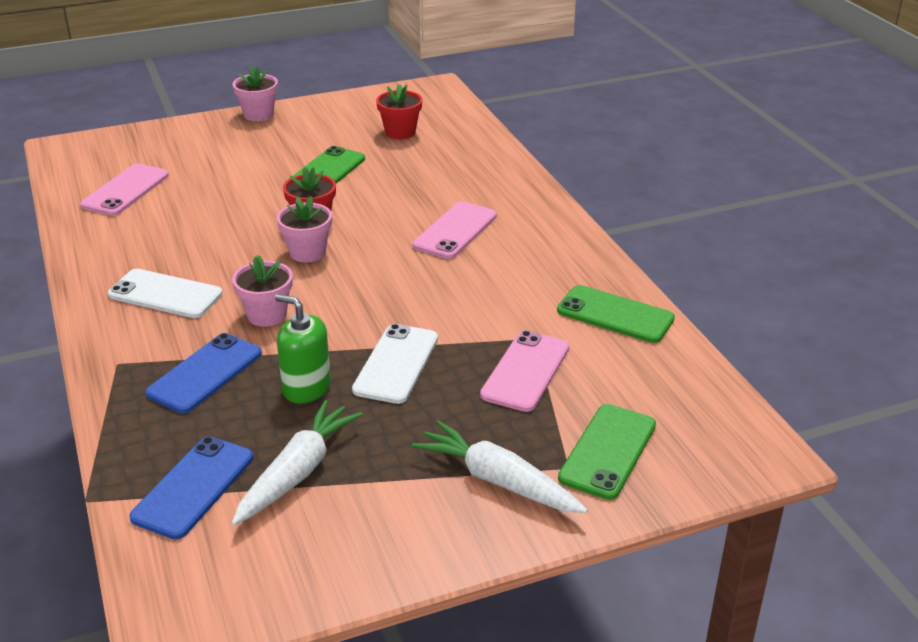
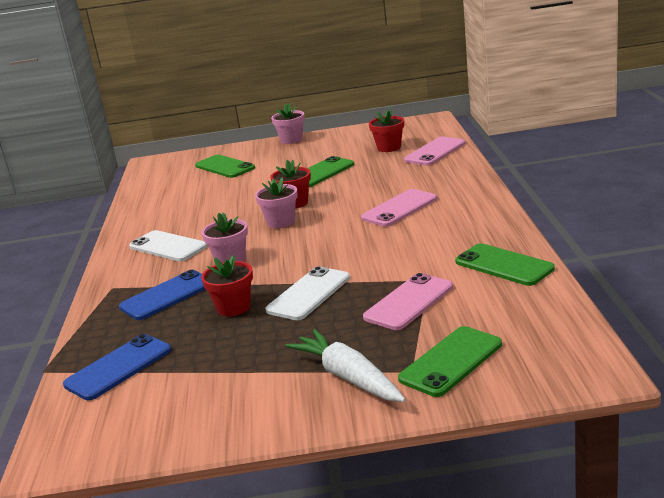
camera: 20 degrees right, 10 degrees down
(126, 190) = (177, 185): pink phone -> pink phone (435, 152)
(182, 159) = (225, 167): none -> green phone
(298, 472) = (197, 362): white carrot -> none
(306, 388) = (233, 307): green soap dispenser -> red flower pot

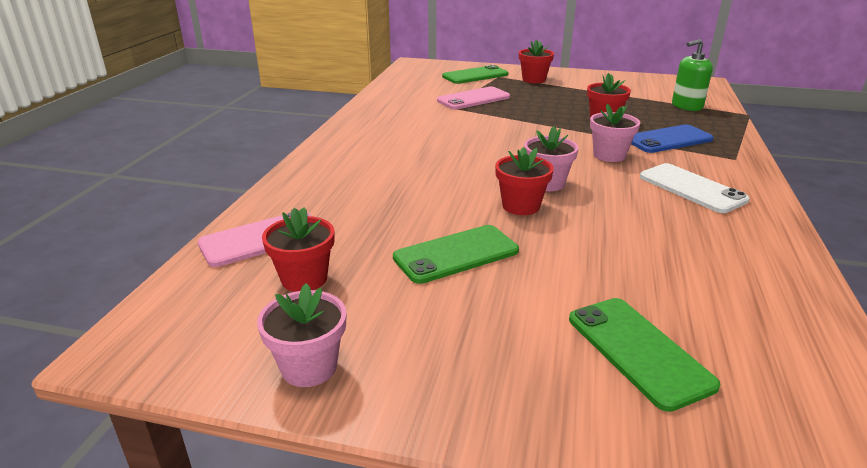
camera: 165 degrees left, 5 degrees up
(118, 367) = (686, 106): blue phone -> green soap dispenser
(291, 140) = (456, 413): pink flower pot -> pink flower pot (309, 367)
(309, 294) = (541, 116): white phone -> none
(348, 377) = (534, 80): white carrot -> red flower pot
(399, 208) = (409, 163): pink phone -> none
(503, 265) = (389, 103): green phone -> none

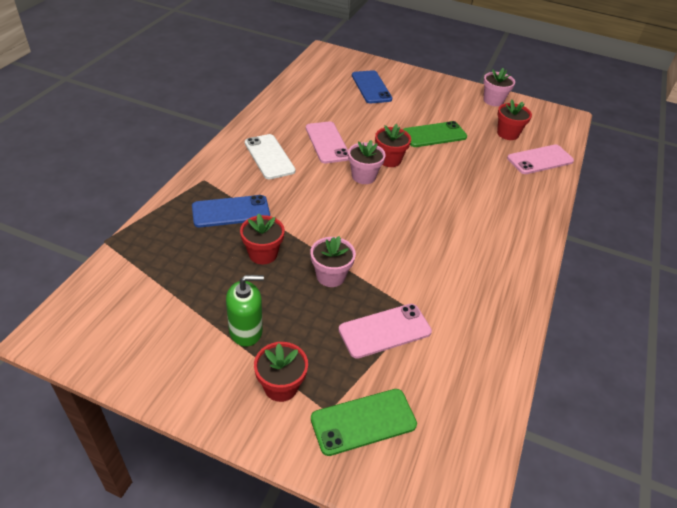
camera: 175 degrees left, 15 degrees up
(609, 155) = (298, 199): pink flower pot -> pink flower pot (330, 276)
(630, 216) = (327, 142): none -> pink phone
(638, 351) = (371, 87): green phone -> blue phone
(686, 106) = (148, 269): green soap dispenser -> green soap dispenser (246, 331)

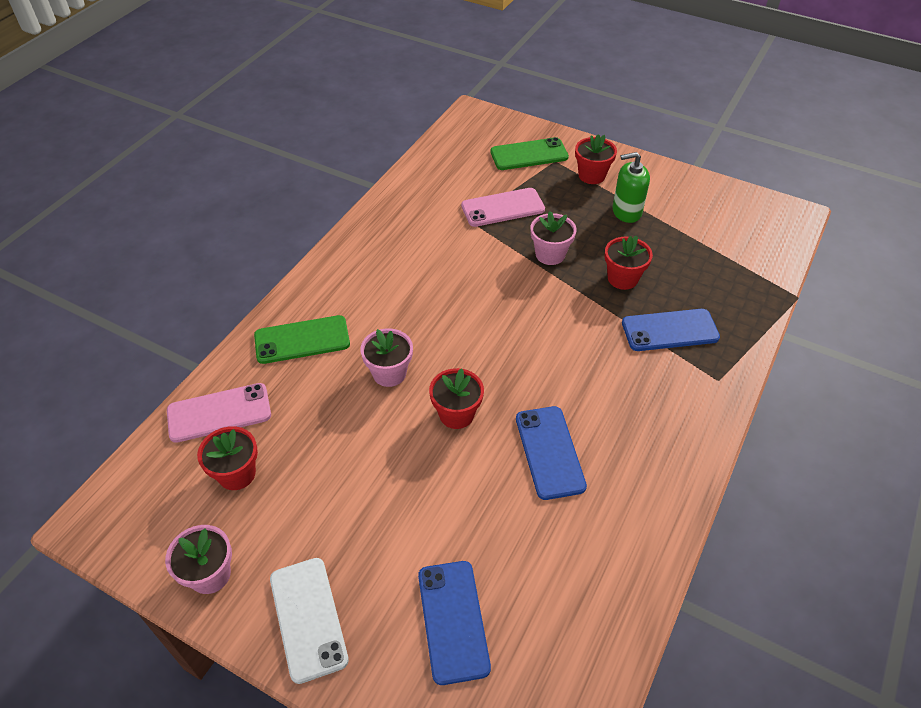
camera: 170 degrees left, 5 degrees up
(269, 157) = (637, 421): white phone -> white phone (308, 618)
(327, 142) = (549, 452): pink phone -> blue phone
(363, 176) = (499, 383): pink flower pot -> pink flower pot (389, 373)
(434, 135) = (368, 471): green phone -> green phone (302, 340)

